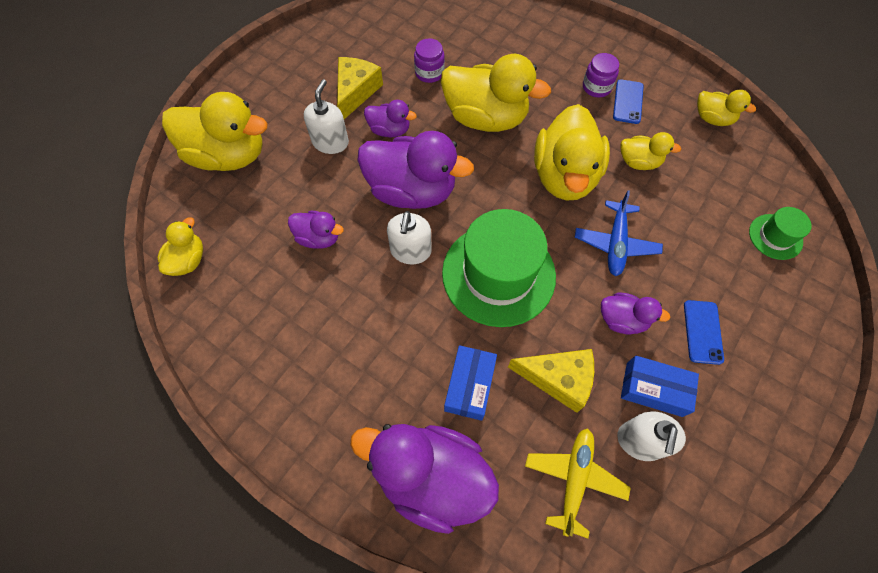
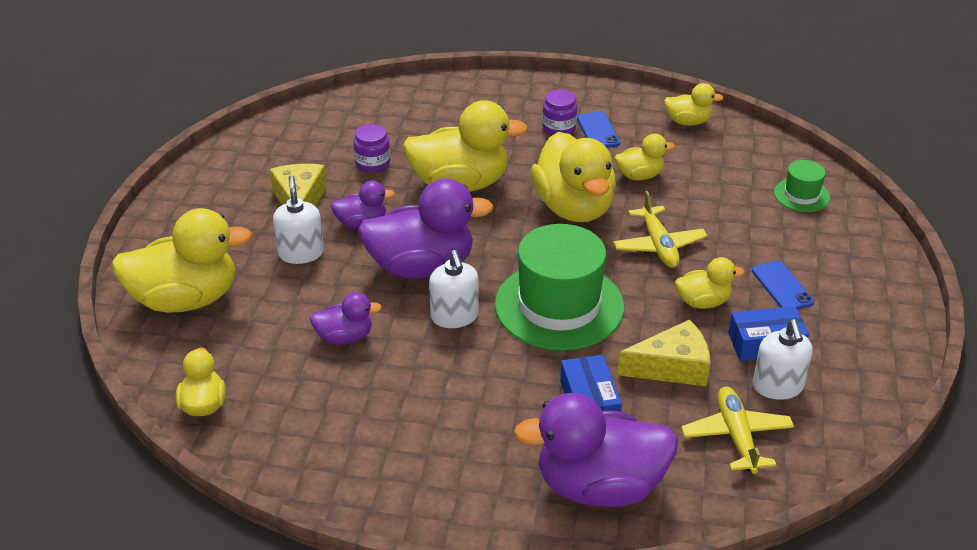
camera: 25 degrees left, 25 degrees down
(615, 243) = (658, 245): blue plane -> yellow plane
(622, 320) = (703, 302): purple duck -> yellow duck

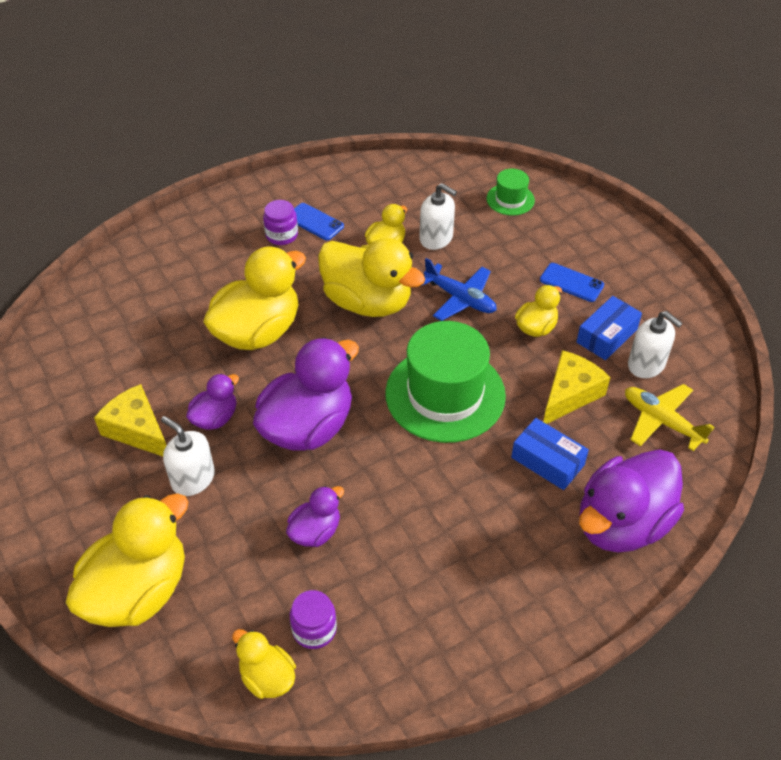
camera: 40 degrees left, 10 degrees up
(372, 163) = (162, 354): purple jar -> purple jar (314, 629)
(454, 316) = (380, 454): white soap dispenser -> white soap dispenser (436, 238)
(658, 245) = (460, 298): yellow plane -> blue plane
(688, 122) = (372, 178): yellow duck -> none

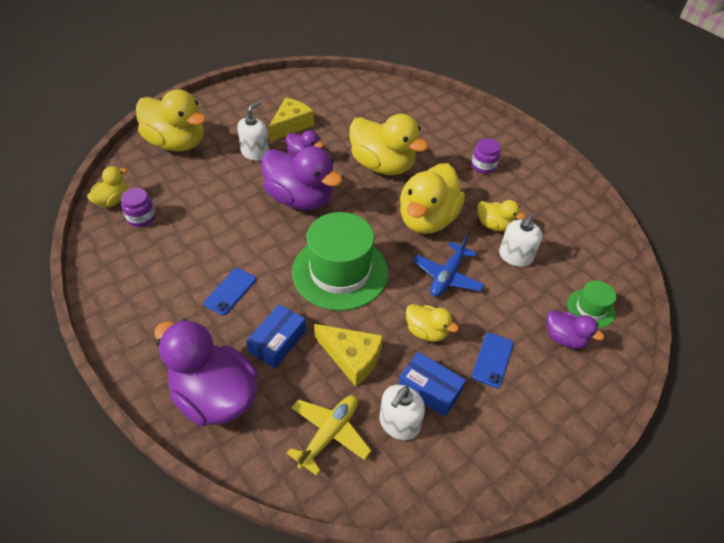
camera: 80 degrees right, 0 degrees up
(314, 222) = (505, 182): blue phone -> blue phone (230, 291)
(315, 531) = (214, 211): purple duck -> purple duck (564, 338)

